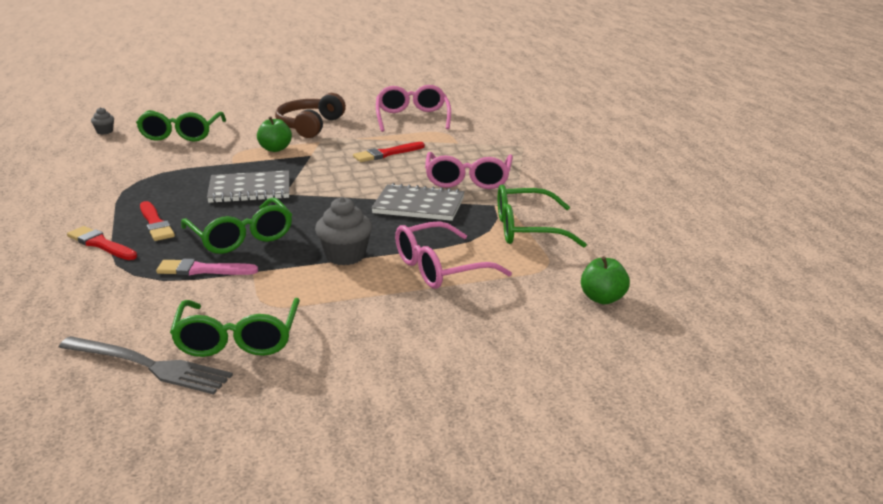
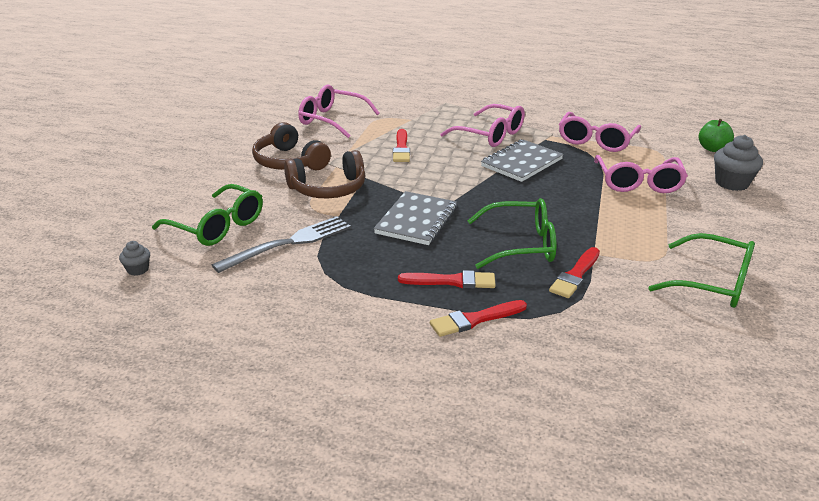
camera: 60 degrees left, 5 degrees up
(150, 366) = (741, 330): grey fork -> grey fork (289, 243)
(202, 270) = (575, 275): pink brush -> red brush
(275, 149) = (328, 189): green apple -> brown headphones
(345, 256) = (592, 210): grey cupcake -> grey cupcake (731, 183)
(526, 229) = (596, 141): green glasses -> pink glasses

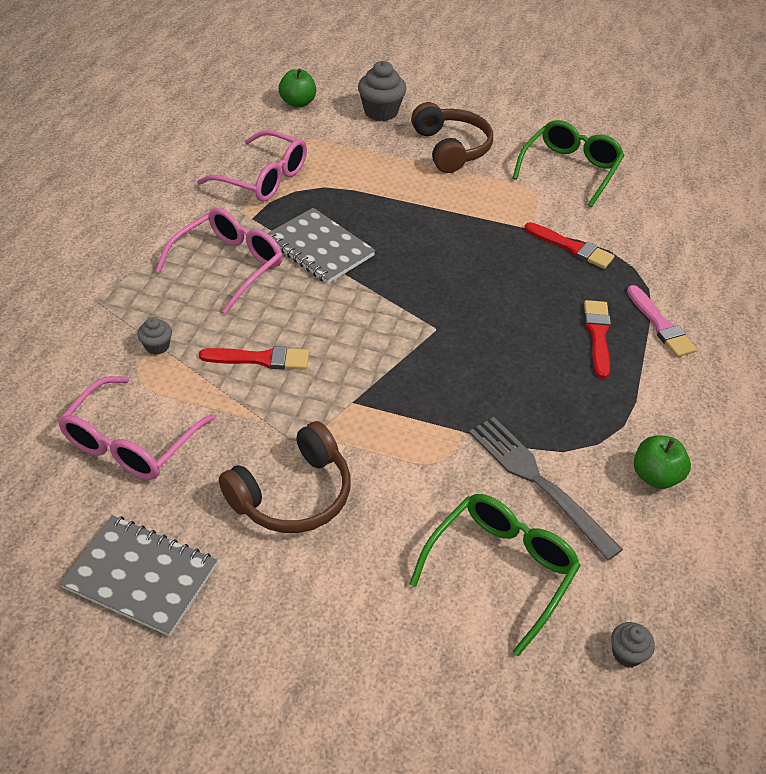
camera: 90 degrees left, 15 degrees up
(287, 297) = (655, 476): none -> green apple
(328, 189) = (387, 443): brown headphones -> brown headphones (451, 148)
(408, 120) = (157, 346): none -> grey cupcake
(416, 220) = (471, 355): grey notebook -> grey notebook (141, 576)
(475, 320) = (660, 325): red brush -> pink brush
(521, 245) = (519, 276): green glasses -> none
(638, 183) = (378, 170): pink glasses -> none

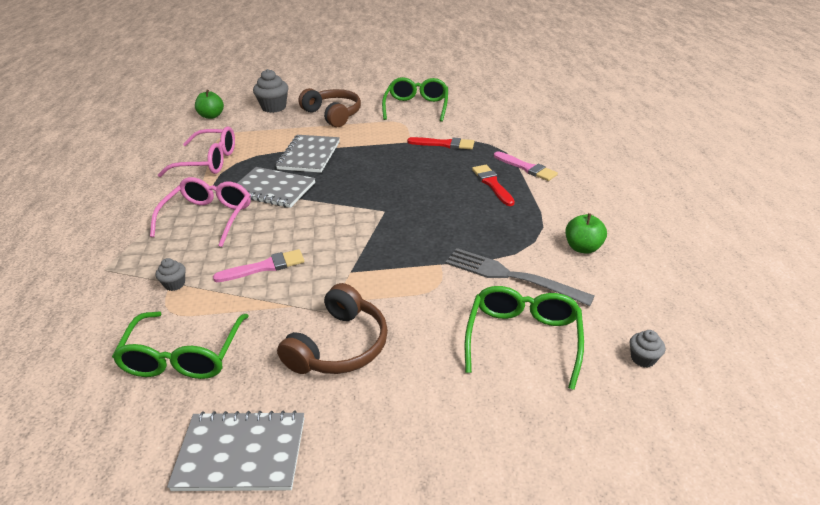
camera: 20 degrees left, 10 degrees down
(131, 442) = (183, 357): pink glasses -> green glasses
(260, 359) = (264, 267): red brush -> pink brush
(387, 208) = (309, 155): none -> grey notebook

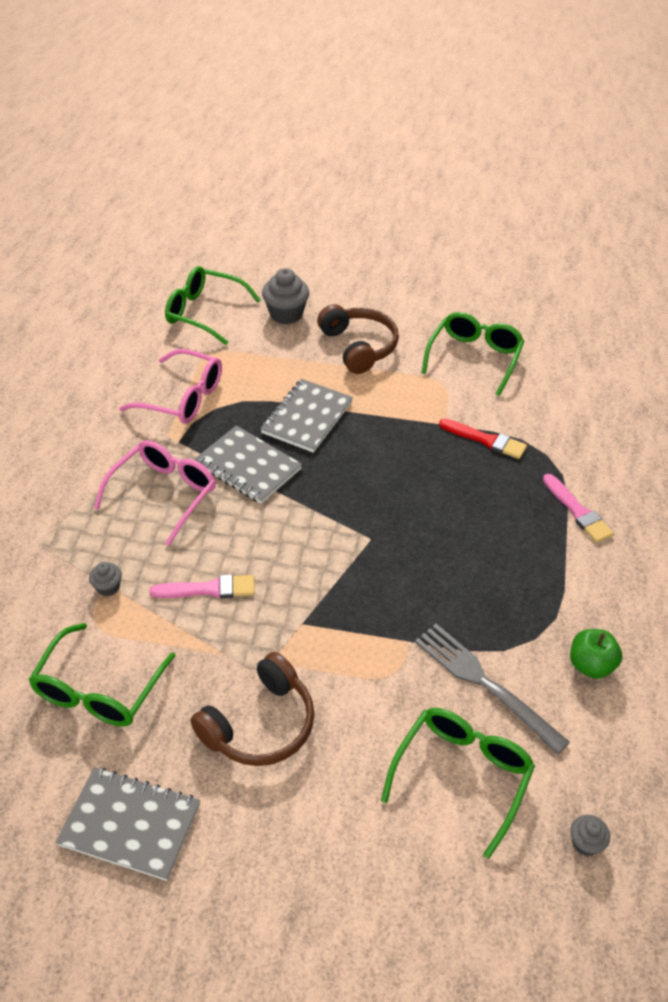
camera: 15 degrees right, 10 degrees up
(211, 116) = (204, 312): green apple -> green glasses
(492, 184) = (521, 528): red brush -> none

